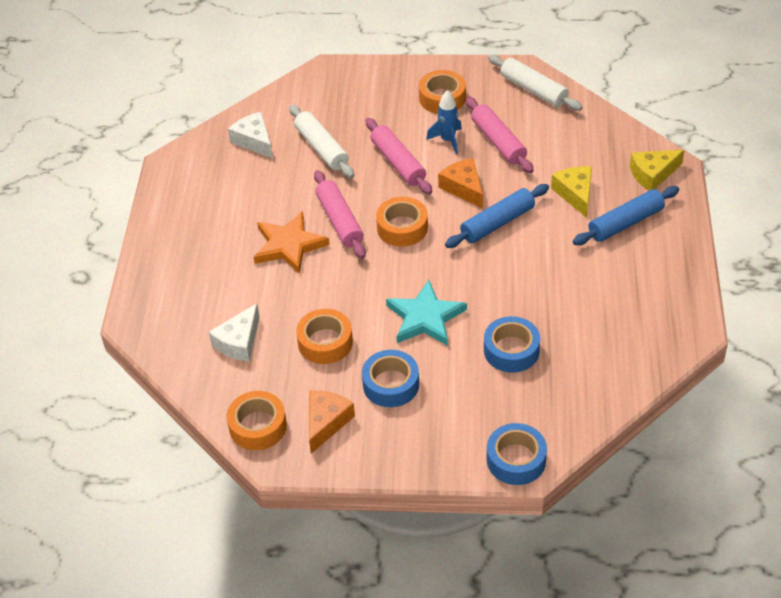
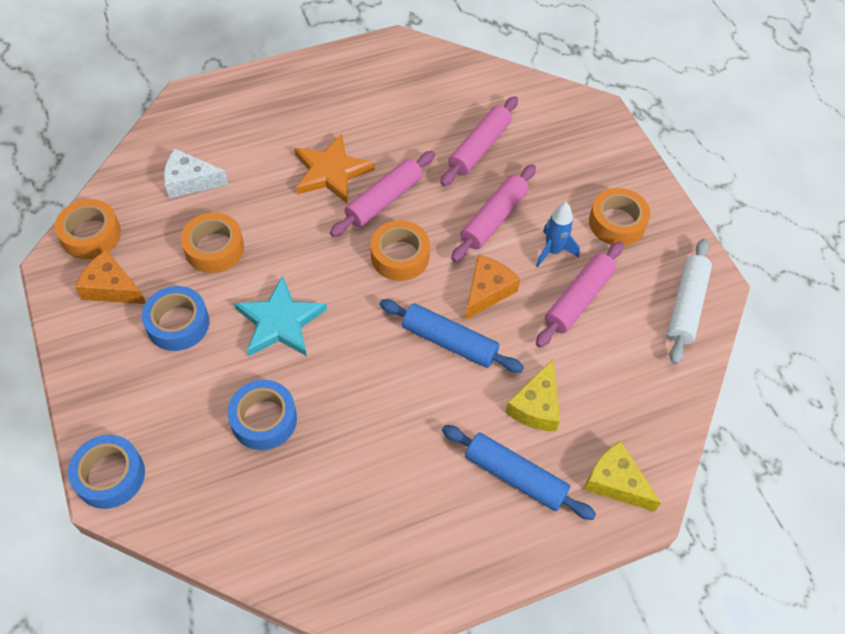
camera: 60 degrees right, 10 degrees up
(254, 141) = (460, 92): white cheese -> none
(322, 148) = (479, 148): white rolling pin -> pink rolling pin
(326, 422) = (111, 287): orange cheese -> orange cheese turned 150 degrees counterclockwise
(575, 194) = (536, 406): yellow cheese -> yellow cheese turned 150 degrees clockwise

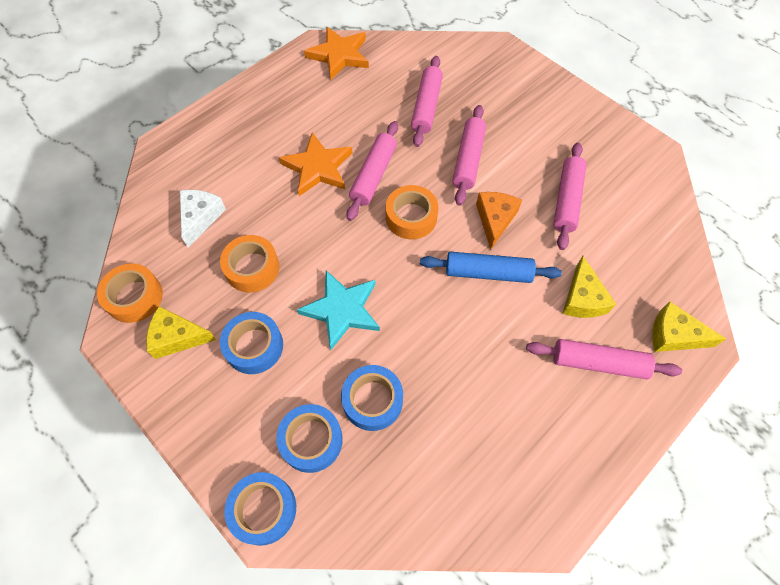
camera: 20 degrees left, 5 degrees up
(111, 287) = (177, 337): orange cheese -> yellow cheese
(186, 432) = (311, 440): none -> blue tape
(190, 181) = (200, 217): white cheese -> white cheese turned 120 degrees clockwise
(415, 62) = (339, 55): none -> orange star
(515, 477) = (598, 363): blue rolling pin -> pink rolling pin
(553, 251) = (527, 169): blue rocket -> none
(617, 223) = (562, 130): orange tape -> none
(686, 306) = (647, 175): white rolling pin -> none

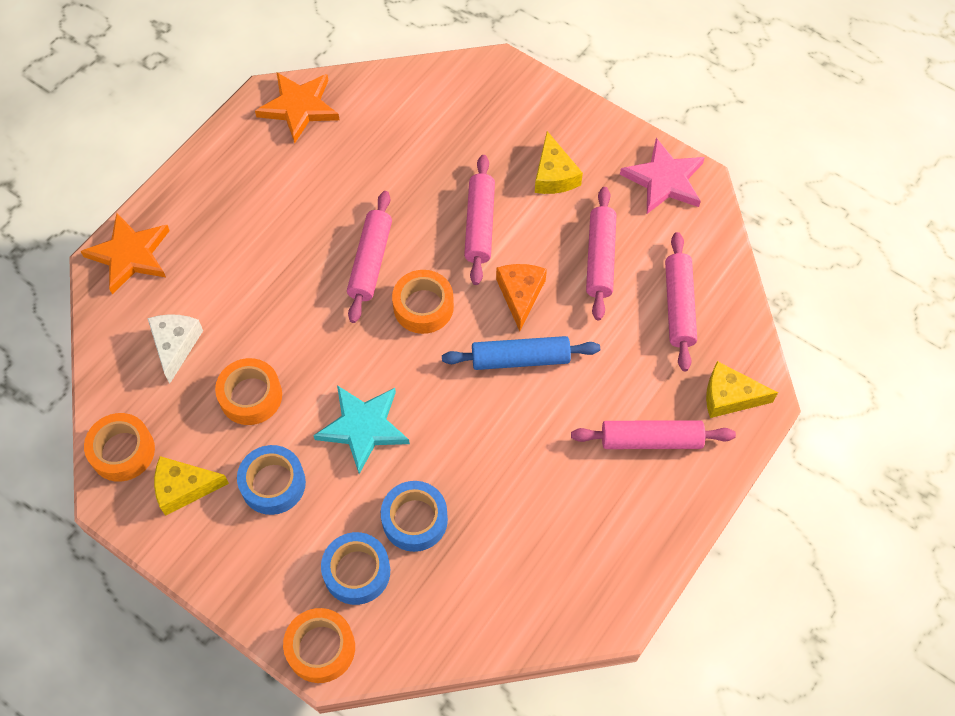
camera: 10 degrees left, 0 degrees up
(263, 509) = (320, 648): blue tape -> orange tape
(317, 167) = (302, 262): orange star -> orange star (130, 255)
(426, 107) = (419, 163): pink rolling pin -> pink rolling pin (679, 306)
(582, 298) = (628, 371): yellow cheese -> yellow cheese (554, 175)
(627, 146) = (664, 180): none -> pink star

